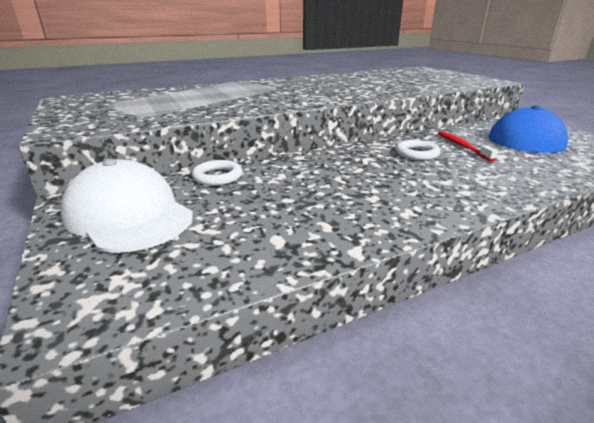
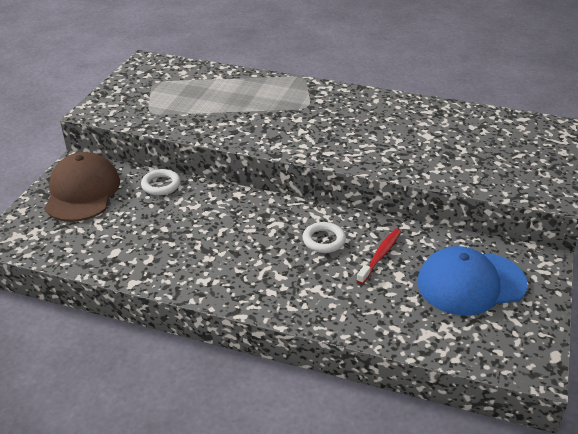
camera: 45 degrees right, 10 degrees up
(128, 215) = (82, 192): white cap -> brown cap

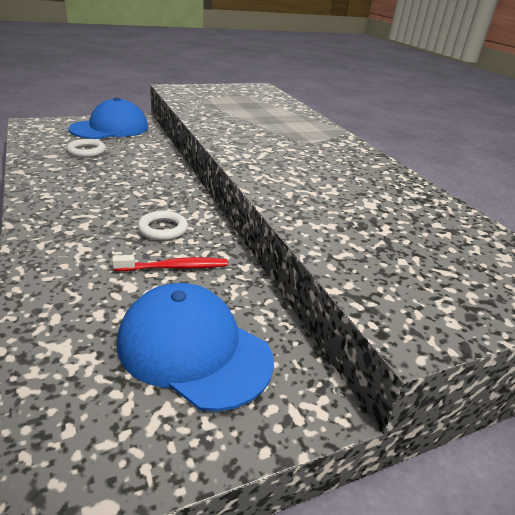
camera: 45 degrees right, 5 degrees down
(82, 192) = (110, 128): brown cap -> blue cap
(161, 185) = (151, 147): white ring -> white ring (86, 151)

